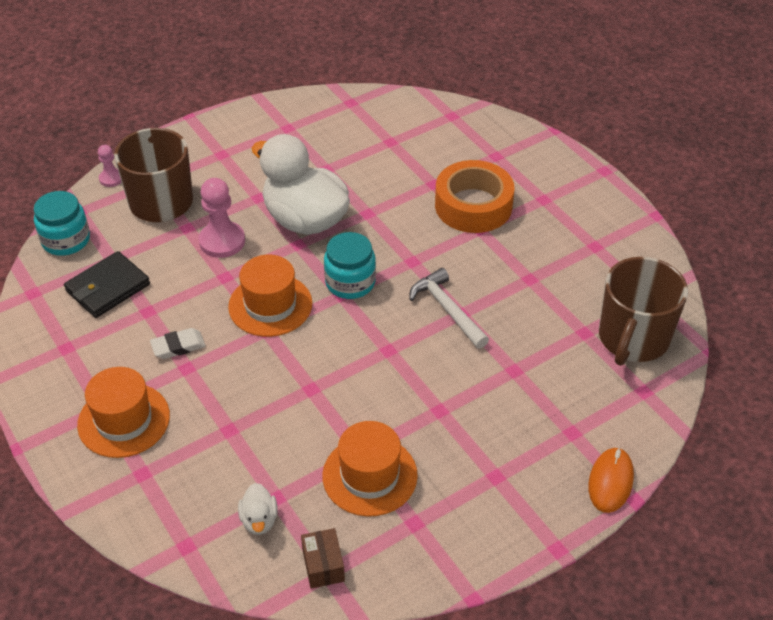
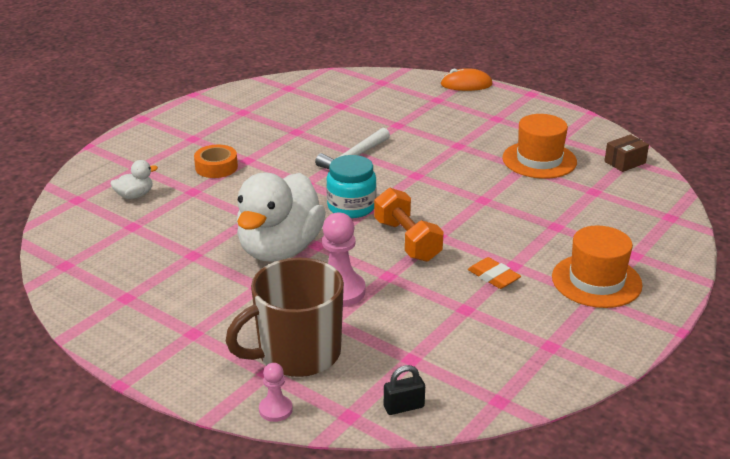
camera: 110 degrees left, 15 degrees down
(66, 240) = (404, 407): turquoise jar -> black padlock
(108, 287) = (453, 346): black wallet -> none
(178, 346) = (493, 277): white eraser -> orange eraser
(259, 520) = (618, 193): white duck -> white duck (135, 195)
(270, 305) = (407, 240): orange hat -> orange dumbbell
(473, 205) = (216, 167): orange tape -> orange tape, size x0.56
(633, 338) = (335, 89): brown mug -> none

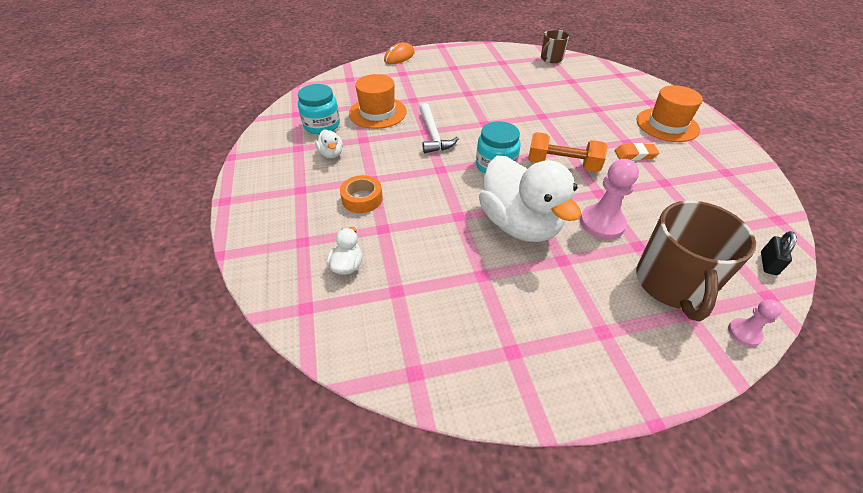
camera: 50 degrees left, 15 degrees up
(255, 128) = (331, 154): none -> white duck
(288, 105) = (322, 125): none -> turquoise jar
(539, 160) = (518, 78): orange hat -> orange hat (377, 112)
(625, 162) = (551, 59): brown box -> brown mug

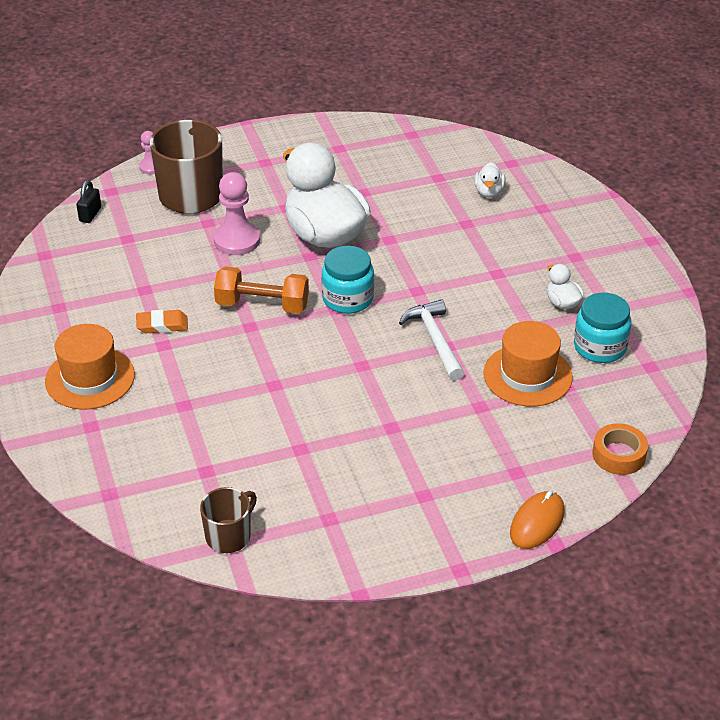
camera: 175 degrees right, 5 degrees down
(362, 199) = (499, 250): orange tape -> orange tape (619, 455)

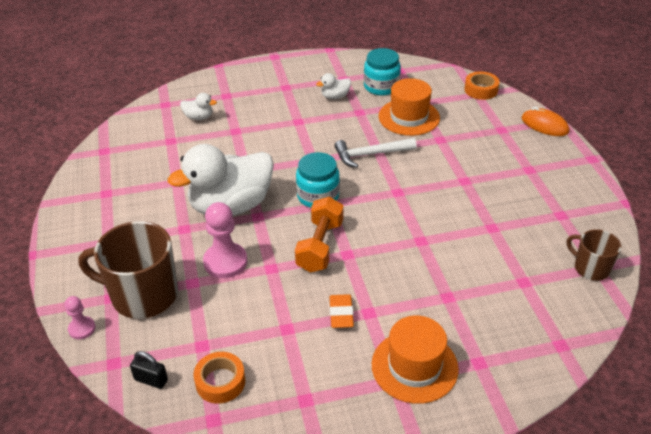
camera: 85 degrees left, 0 degrees up
(84, 254) = (220, 382): none -> orange tape

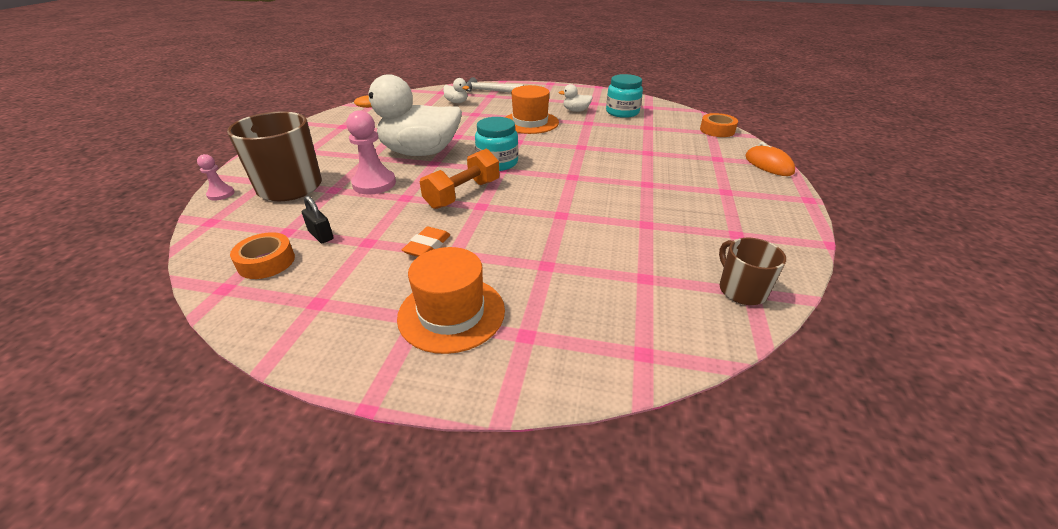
camera: 25 degrees right, 5 degrees down
(151, 380) = (219, 242): black padlock -> black padlock (321, 235)
(370, 155) = (571, 148): white hammer -> white hammer (489, 91)
(409, 117) = (630, 133): orange hat -> orange hat (530, 122)

